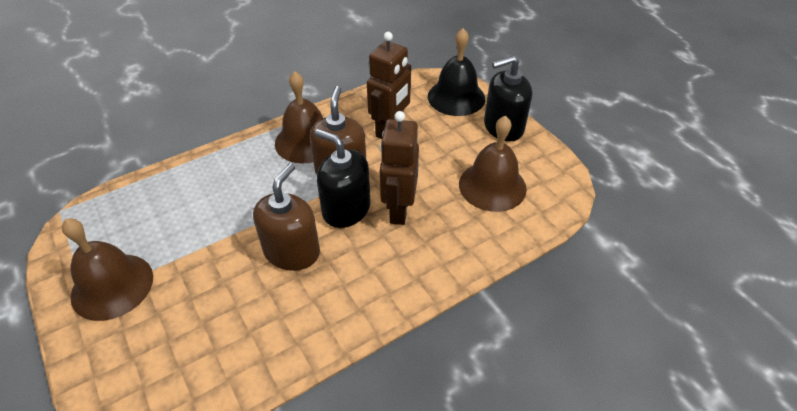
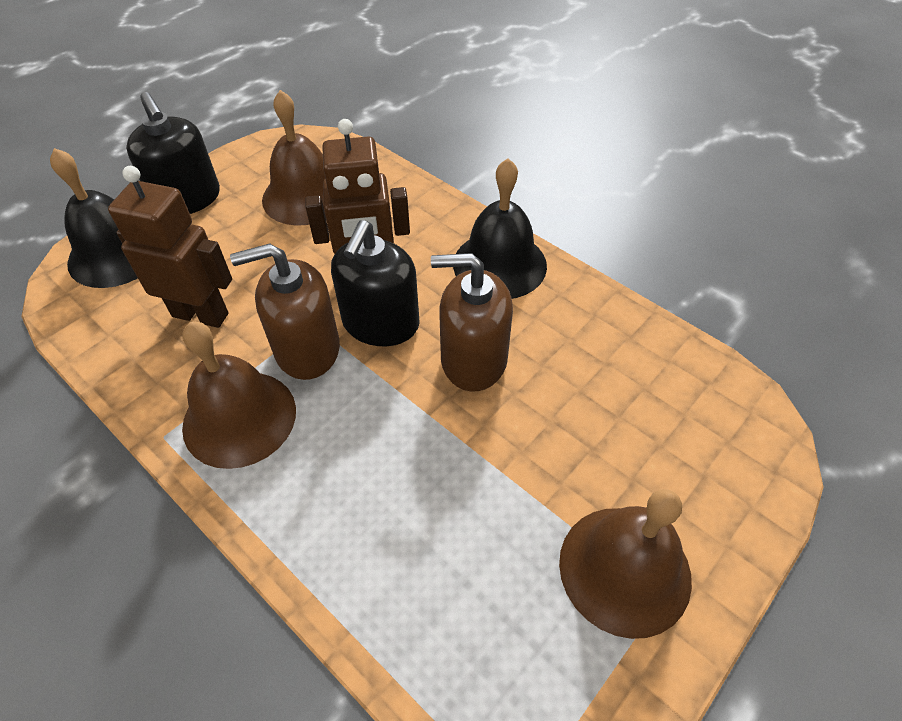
camera: 105 degrees left, 5 degrees up
(375, 292) = (499, 264): none -> black bell

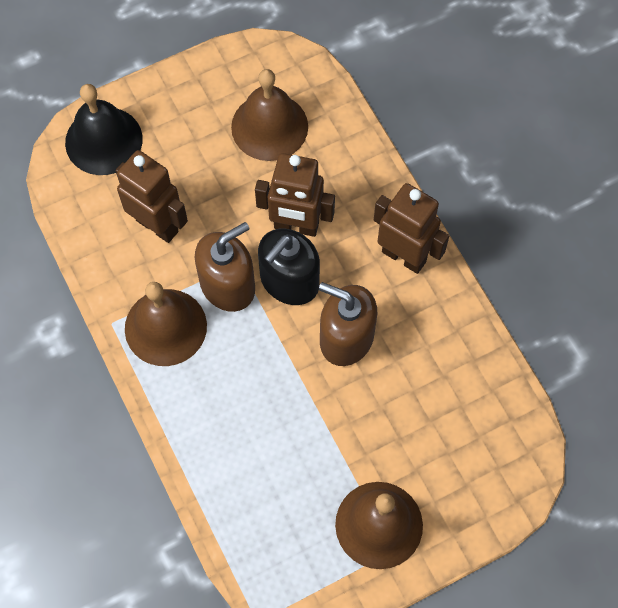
camera: 20 degrees right, 15 degrees up
(188, 199) = (171, 97): black soap dispenser -> none
(307, 349) = (228, 285): brown soap dispenser -> brown soap dispenser turned 135 degrees clockwise
(499, 264) = (404, 256): black bell -> brown robot

